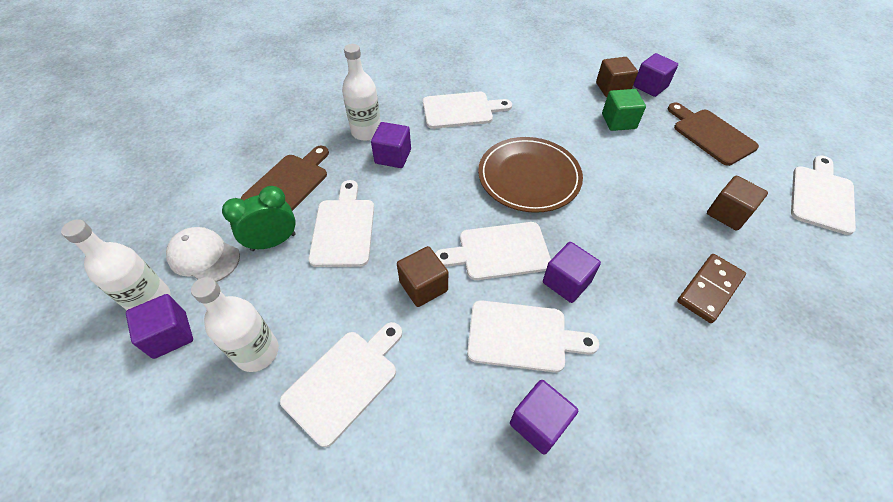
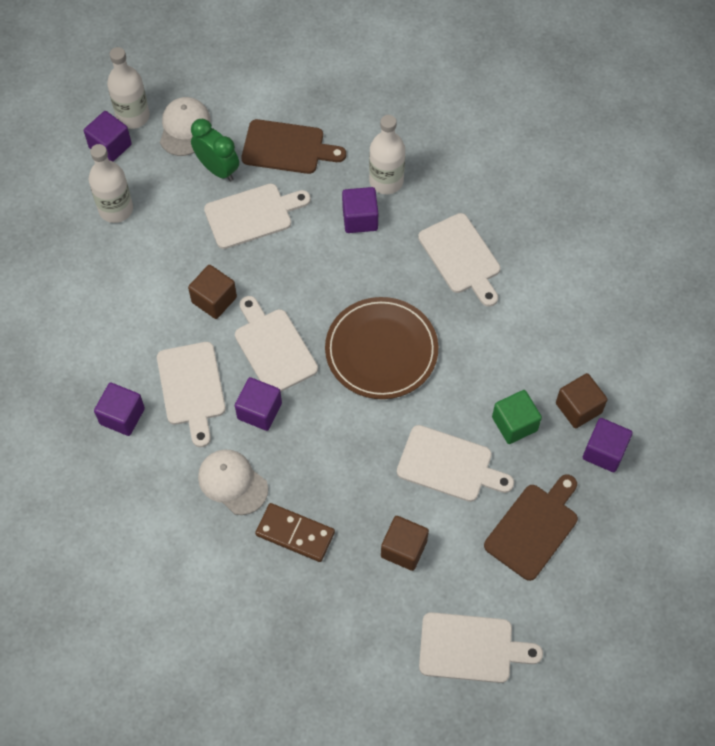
camera: 70 degrees right, 10 degrees up
(344, 381) = (112, 276): white cutting board -> white cutting board (449, 465)
(645, 328) = (232, 482): none -> white cap

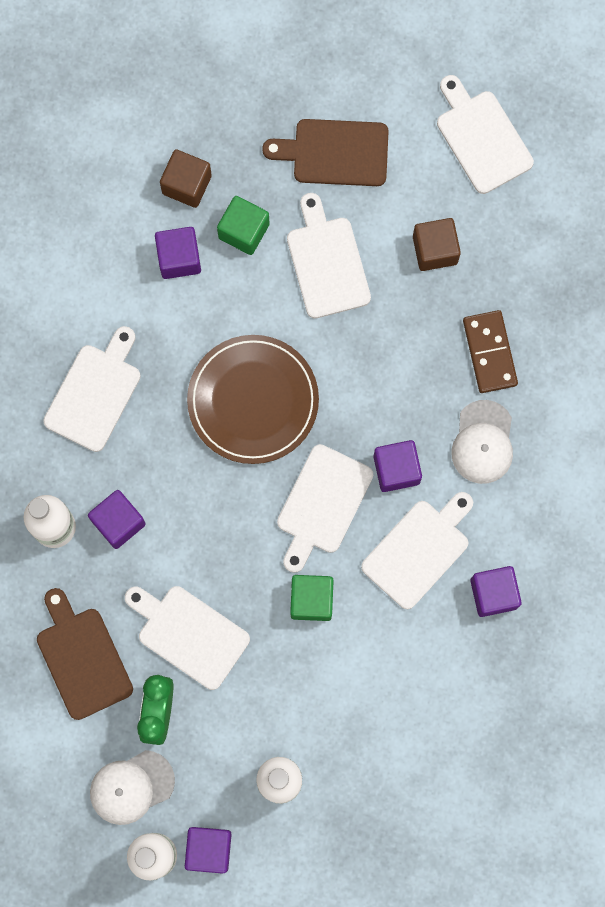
camera: 125 degrees left, 15 degrees up
(214, 300) = (311, 600): brown cube -> green cube
(604, 452) = (216, 136): purple cube -> purple cube (179, 258)

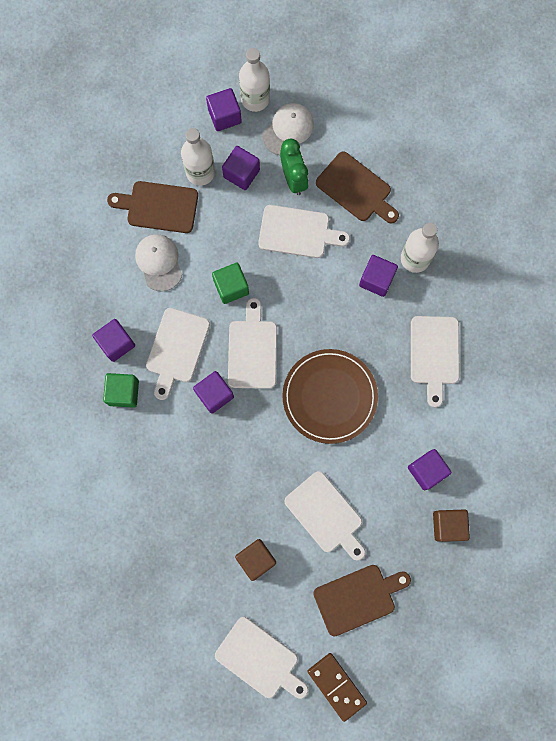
camera: 155 degrees right, 0 degrees up
(225, 753) = (241, 173): none -> purple cube
(244, 231) = (393, 510): green cube -> green cube (123, 392)
(358, 757) = (158, 207): none -> brown cutting board
(483, 442) = (165, 439): white cap -> white cap (159, 262)
(490, 352) = (187, 503): brown domino -> brown domino (336, 686)

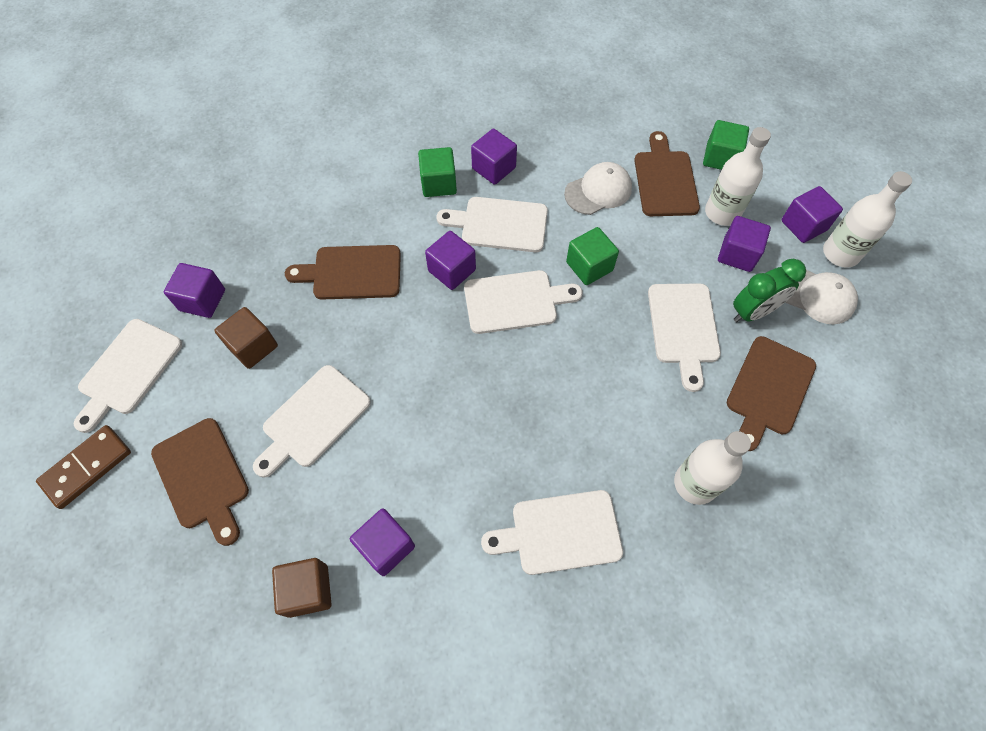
camera: 80 degrees right, 15 degrees down
(145, 156) = (720, 158): none -> green cube
(201, 475) = (352, 273): none -> brown cutting board
(329, 397) = (472, 400): brown plate -> none
(376, 280) = (648, 435): purple cube -> purple cube (202, 300)

